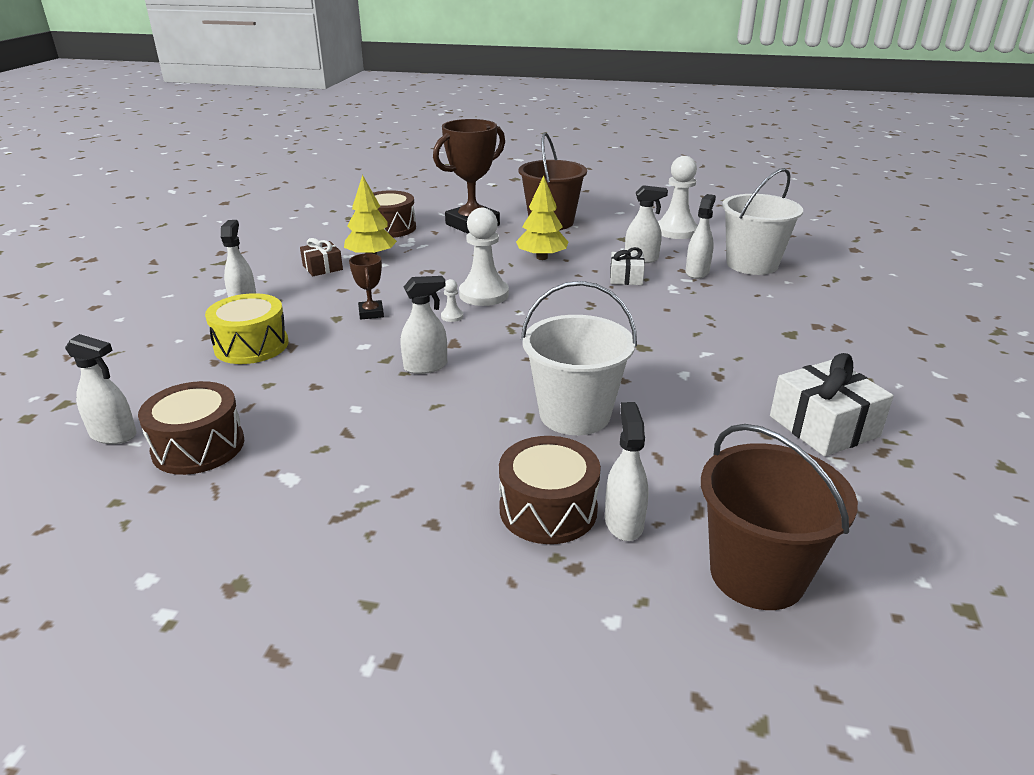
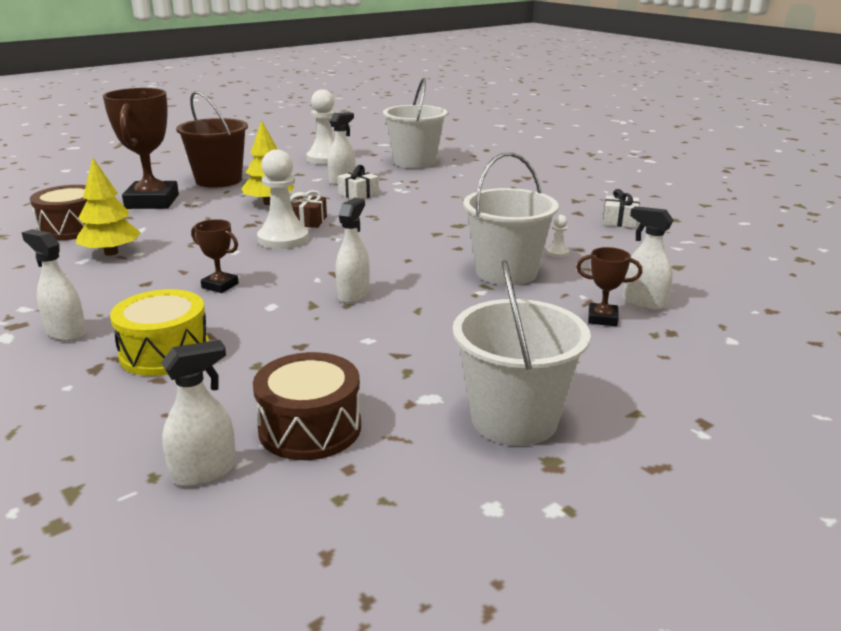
camera: 50 degrees left, 5 degrees down
(291, 535) = (514, 419): none -> white bucket
(322, 267) = (79, 277): brown gift -> brown gift (307, 221)
(452, 316) = (294, 260): white pawn -> white pawn (557, 253)
(548, 509) = (602, 318): brown drum -> brown trophy
(697, 272) = (394, 176): white spray bottle -> none
(757, 574) = (729, 289): brown bucket -> none
(823, 426) = (619, 221): white gift -> white gift, size x0.59

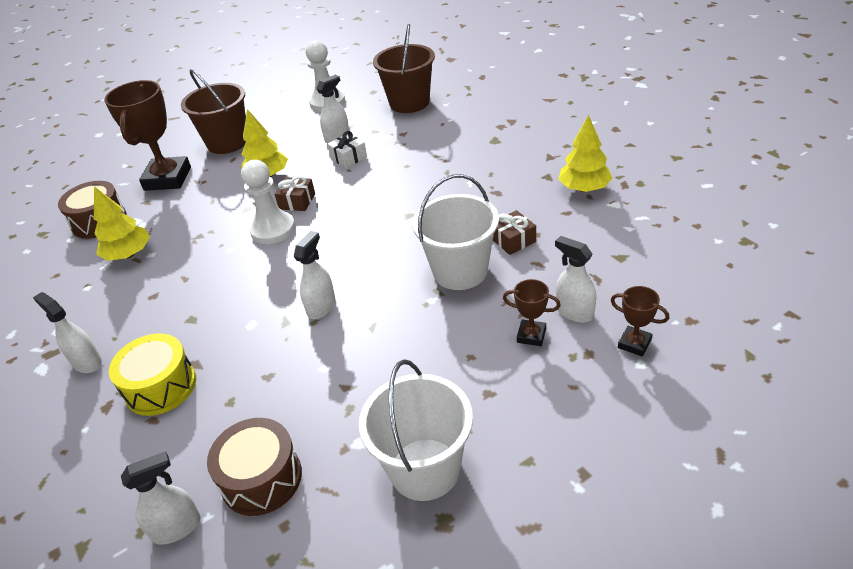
camera: 10 degrees right, 15 degrees up
(220, 285) = (212, 297): brown trophy -> brown trophy (634, 343)
(415, 162) = (409, 103): white bucket -> brown bucket
(557, 253) = (513, 240): white pawn -> brown gift
(619, 221) = (584, 188): white gift -> yellow tree

